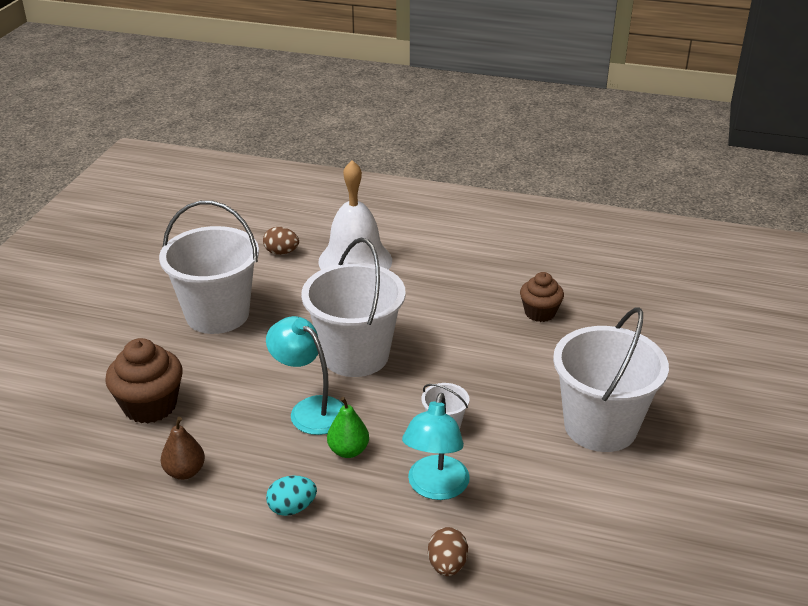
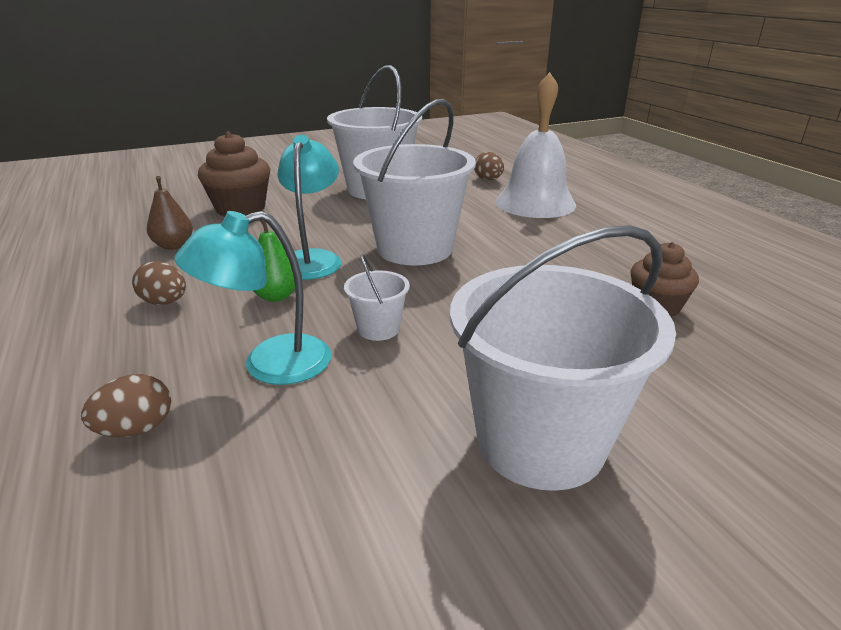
camera: 50 degrees right, 5 degrees down
(292, 508) = (165, 302): turquoise egg -> brown egg

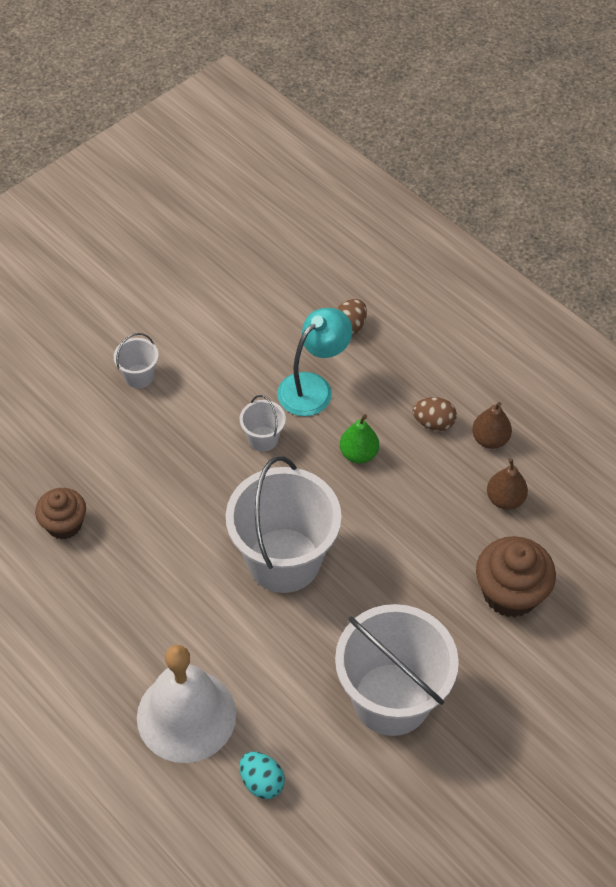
camera: 160 degrees right, 25 degrees up
(126, 280) = (490, 439): none -> brown pear
(312, 259) = (365, 514): turquoise lamp -> none
(488, 180) = (261, 782): brown egg -> turquoise egg
(540, 441) = (139, 376): white bucket -> white bucket, size x0.43

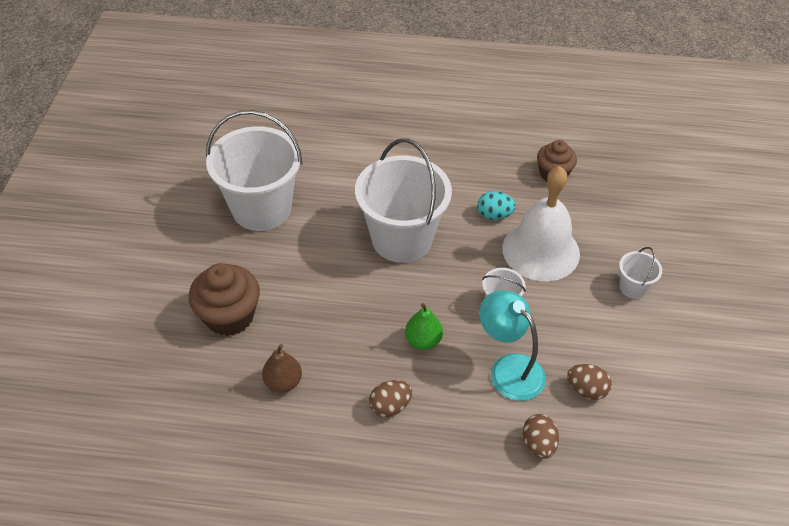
camera: 140 degrees right, 5 degrees down
(186, 715) = (373, 134): white bell -> white bell (541, 250)
(261, 782) = (301, 132): turquoise egg -> turquoise egg (494, 215)
(272, 335) = (586, 390): none -> brown egg
(313, 387) = (509, 369): turquoise lamp -> turquoise lamp turned 135 degrees clockwise
(490, 439) = (333, 425): brown pear -> none

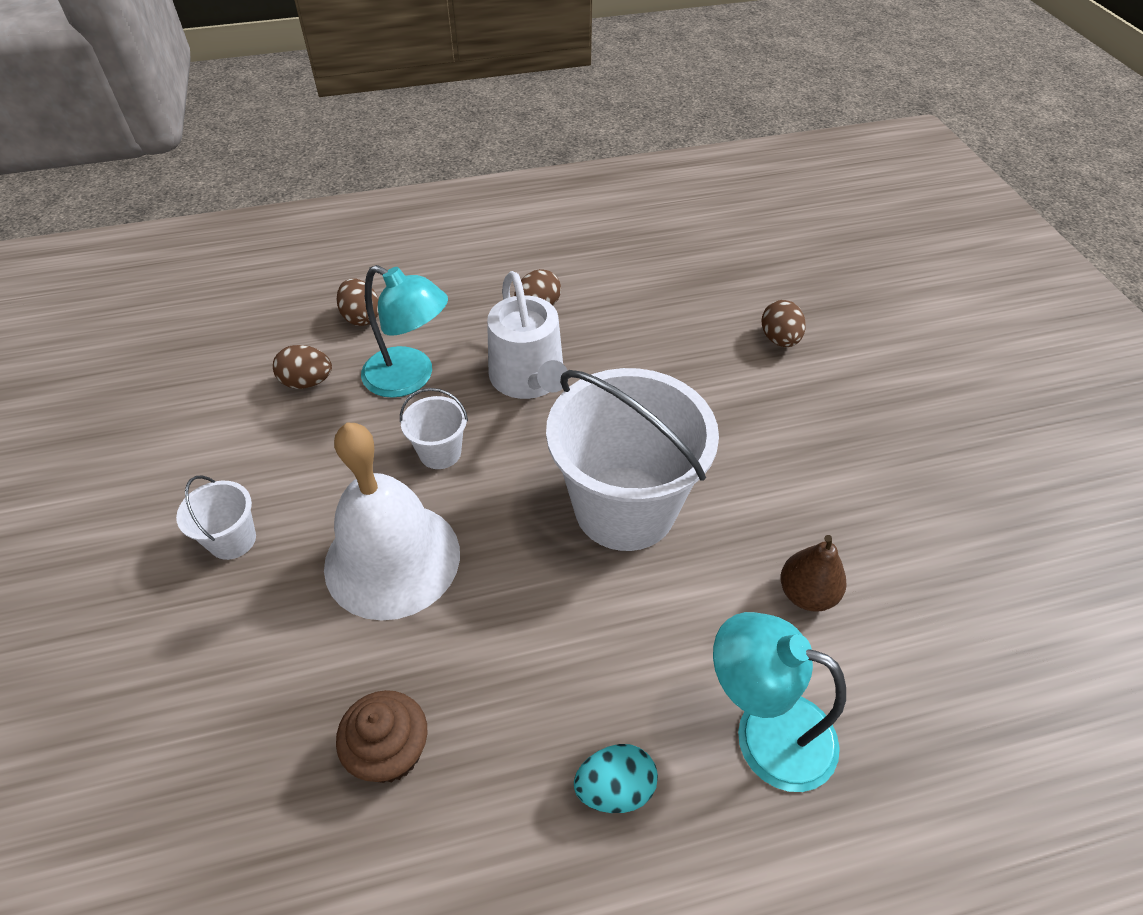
camera: 160 degrees right, 0 degrees up
(229, 316) = (779, 339): brown cupcake -> brown egg
(262, 208) = (868, 489): white bucket -> none
(283, 382) = (666, 297): brown pear -> brown pear (806, 594)
(390, 137) = (765, 731): none -> turquoise lamp
(423, 341) = (529, 379): green pear -> white watering can
(494, 215) = (488, 604): turquoise egg -> turquoise egg (615, 788)

